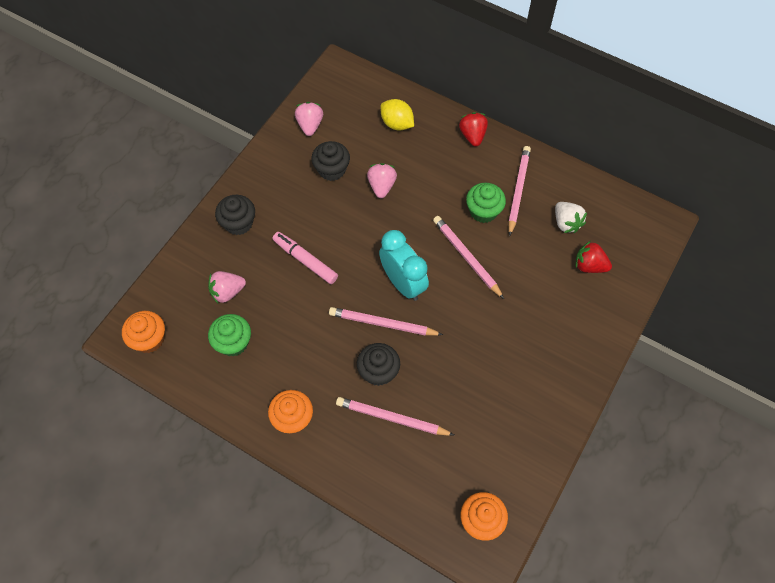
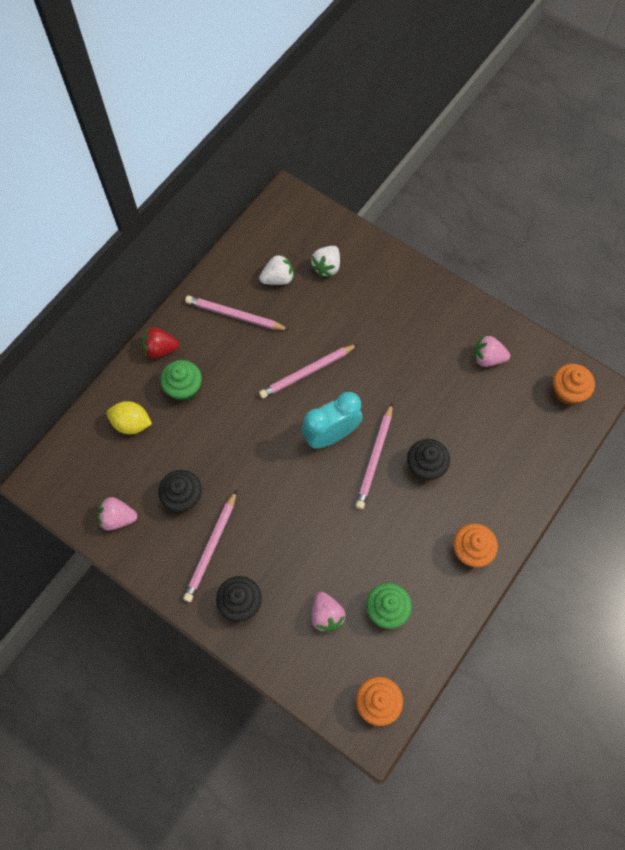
camera: 85 degrees left, 5 degrees up
(305, 260) = (295, 531): pink marker -> none
(381, 186) = (212, 446): pink strawberry -> pink strawberry (487, 358)
(392, 418) = (473, 458): pink pencil -> pink pencil (211, 548)
(397, 124) = (132, 423): yellow lemon -> yellow lemon turned 60 degrees clockwise
(483, 211) = (255, 350): green cupcake -> green cupcake (184, 388)
(589, 266) = (326, 267): red strawberry -> white strawberry

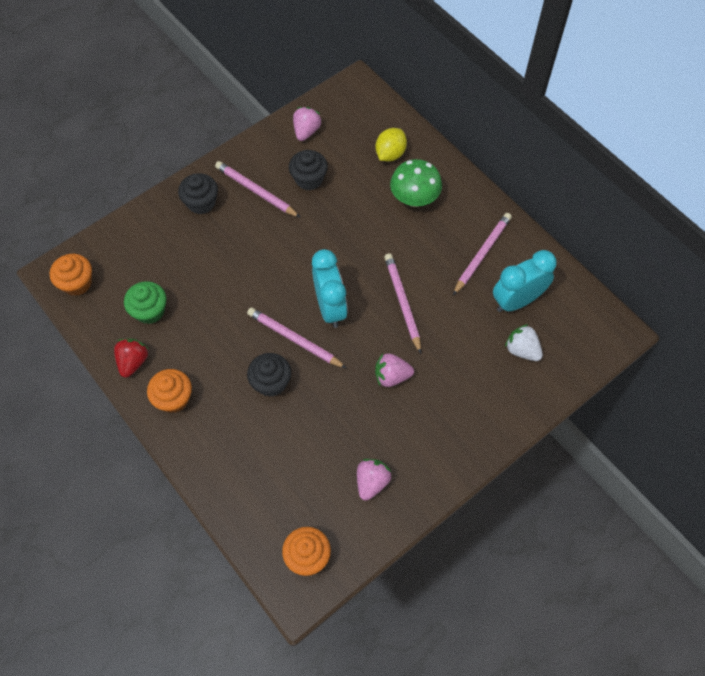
camera: 105 degrees right, 5 degrees down
(160, 349) = (459, 187): red strawberry -> red strawberry (133, 362)
(184, 388) = (414, 198): green cupcake -> green mushroom
(278, 278) = (517, 301): white strawberry -> turquoise clock
(326, 615) = (164, 263): pink strawberry -> pink strawberry (391, 376)

